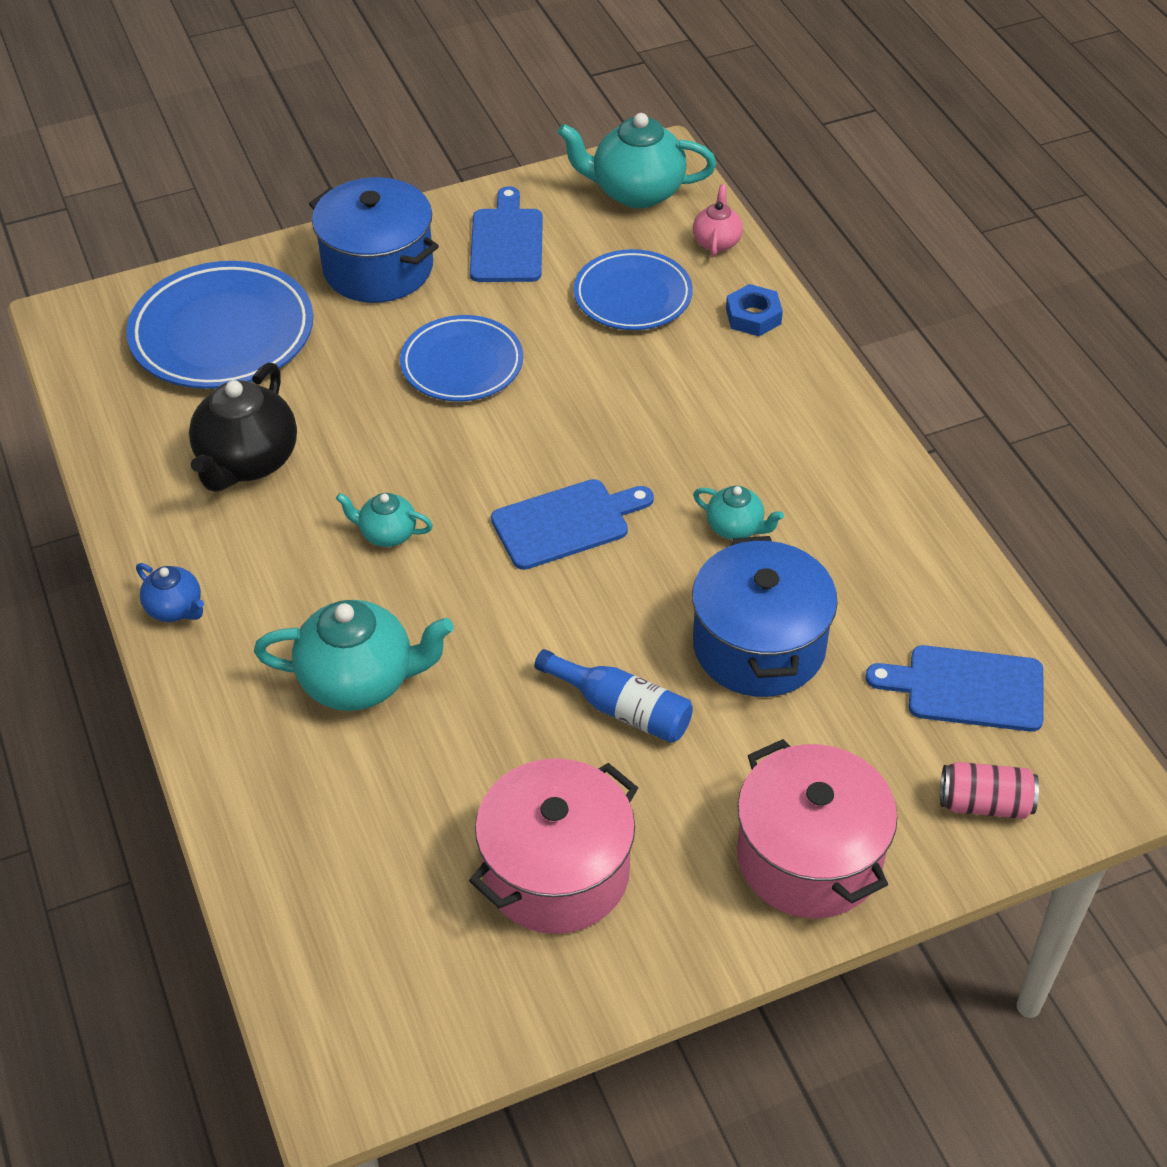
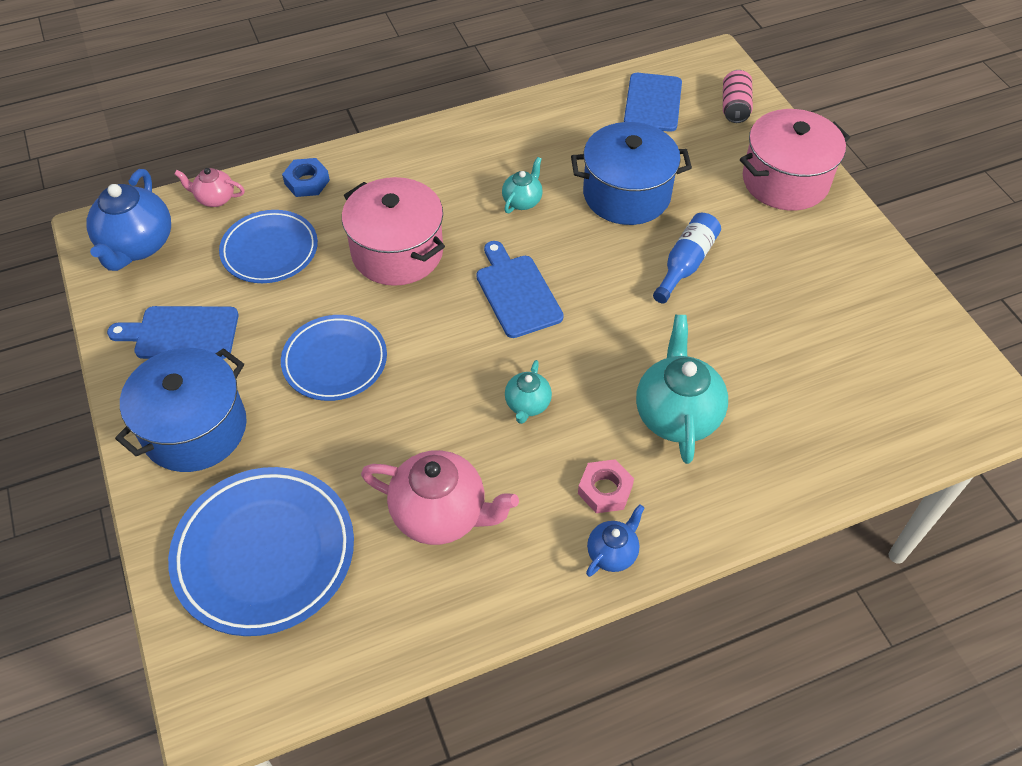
camera: 90 degrees left, 5 degrees up
(247, 462) = (440, 514): black teapot -> pink teapot
(258, 604) = (605, 490): none -> pink nut
(556, 872) = (820, 298): pink pot -> pink pot (397, 252)
(636, 192) = (137, 246): turquoise teapot -> blue teapot

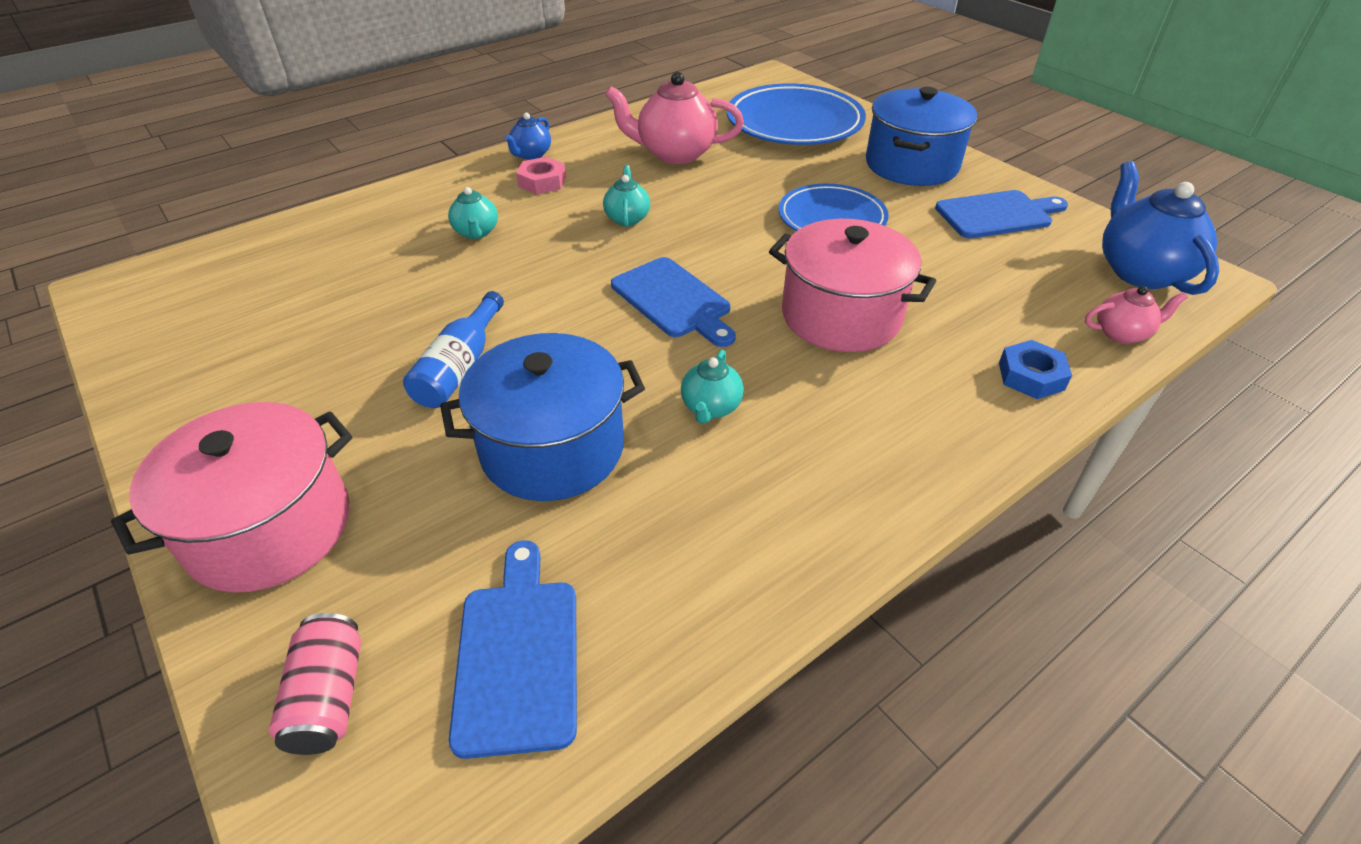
camera: 165 degrees right, 10 degrees down
(270, 250) = (990, 292): blue plate -> none
(677, 415) = (476, 232): turquoise teapot -> turquoise teapot, size x0.53

